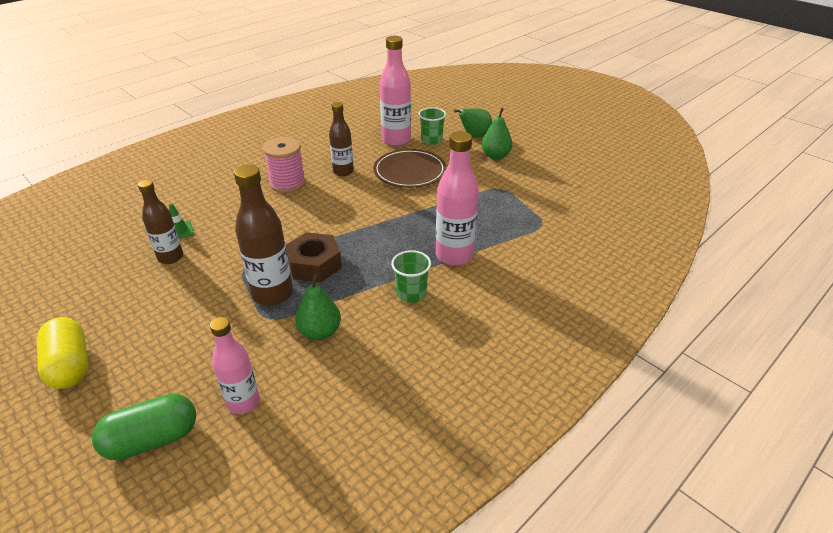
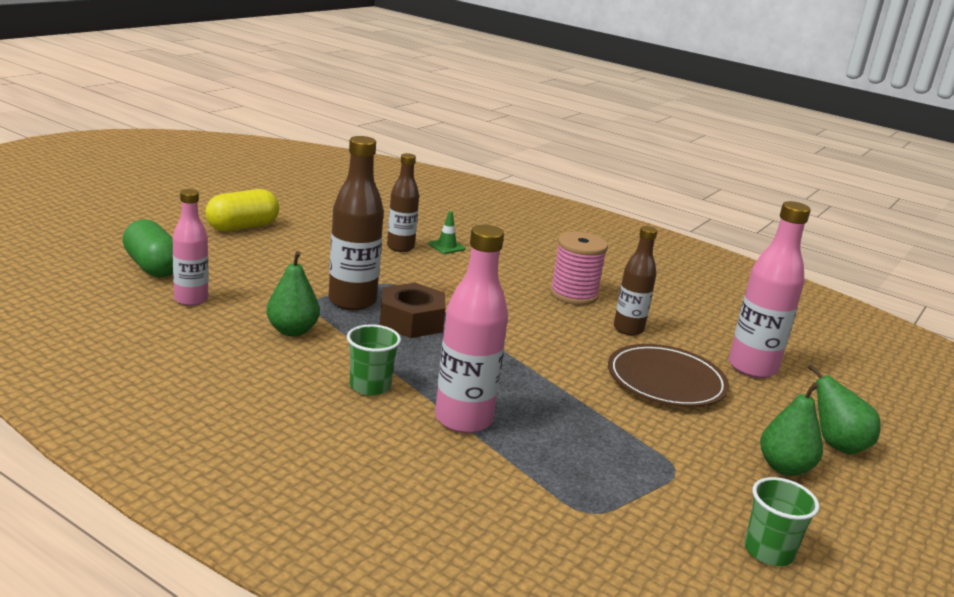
camera: 75 degrees right, 15 degrees down
(431, 140) = (782, 400): green cup -> green cup (768, 551)

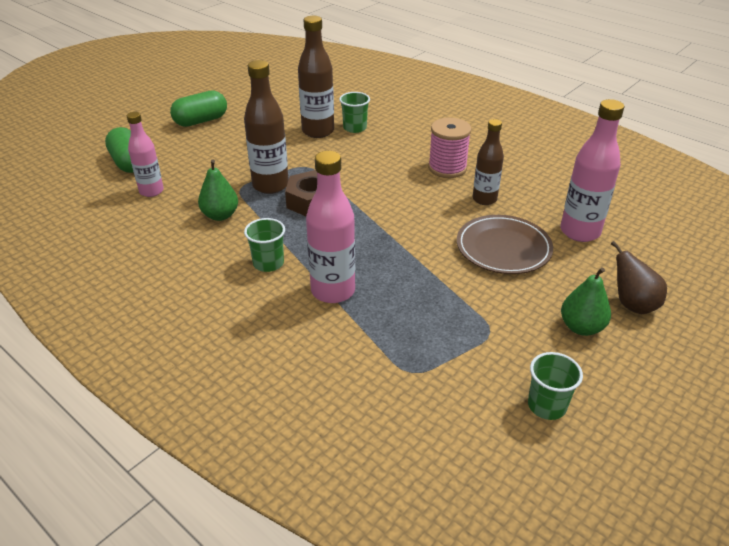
camera: 10 degrees right, 15 degrees up
(242, 227) = (201, 121): yellow capsule -> green capsule
(400, 247) = (318, 131): brown bottle -> brown bottle, size x1.52
(446, 246) = (355, 128): green traffic cone -> green cup
(837, 445) = (632, 304): green pear -> brown pear

